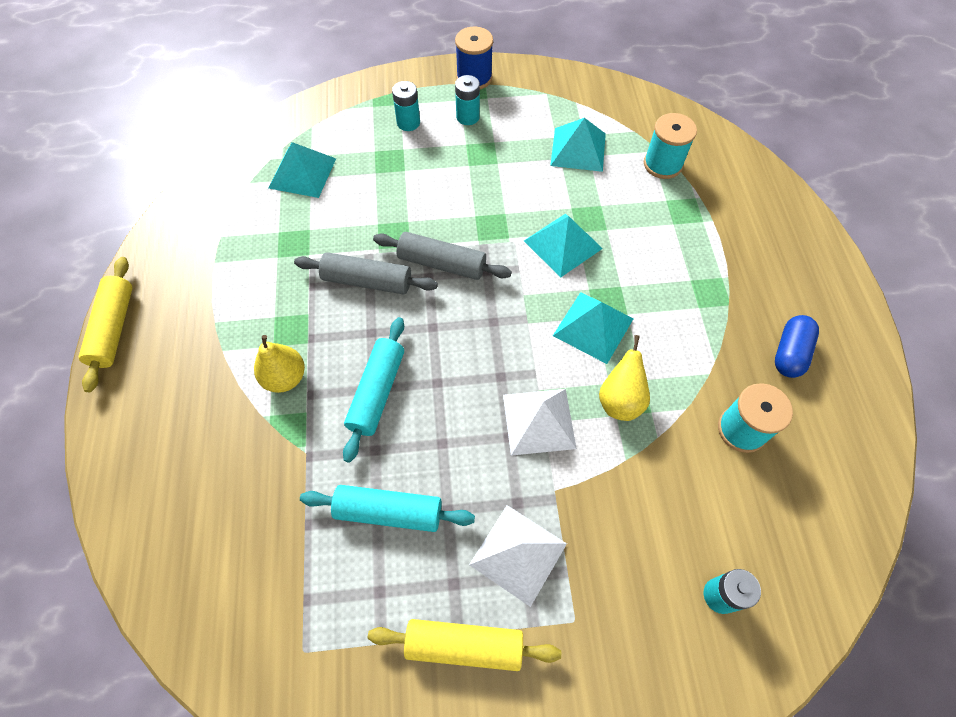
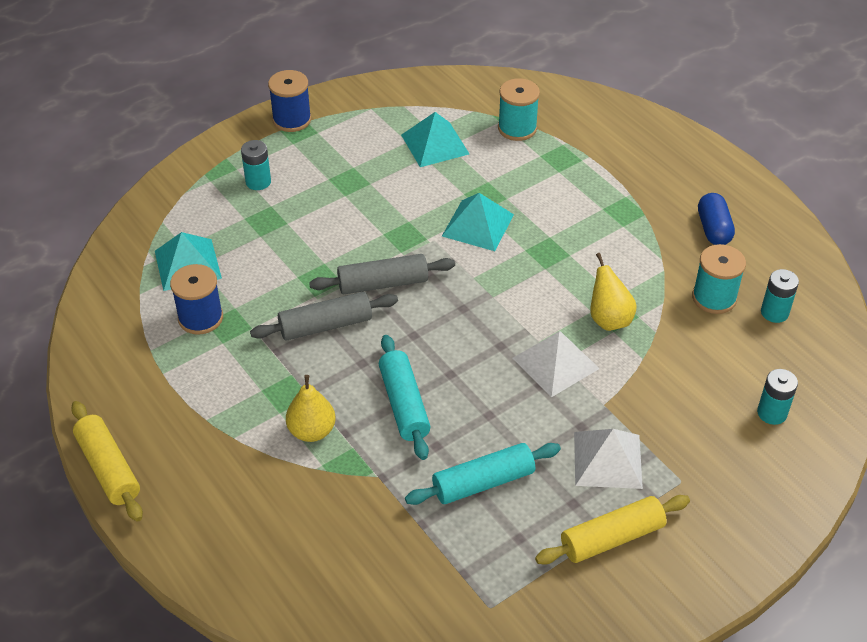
camera: 30 degrees left, 15 degrees down
(277, 226) = (200, 318): none -> blue spool
(468, 117) = (312, 155): turquoise battery -> turquoise battery (774, 312)
(593, 327) = (549, 276): turquoise pyramid -> none

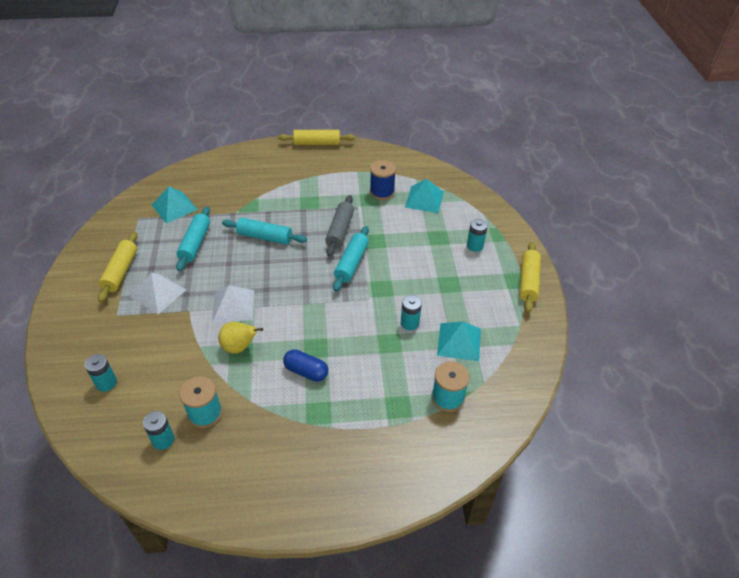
camera: 120 degrees right, 0 degrees up
(292, 120) = (528, 281): blue spool -> yellow rolling pin
(312, 431) = (279, 202): yellow pear -> none
(383, 284) = (351, 263): grey rolling pin -> turquoise rolling pin
(441, 191) = (410, 323): none -> turquoise battery
(477, 225) = (365, 326): turquoise pyramid -> turquoise pyramid (174, 207)
(713, 229) = (259, 457): blue capsule -> blue capsule (306, 371)

